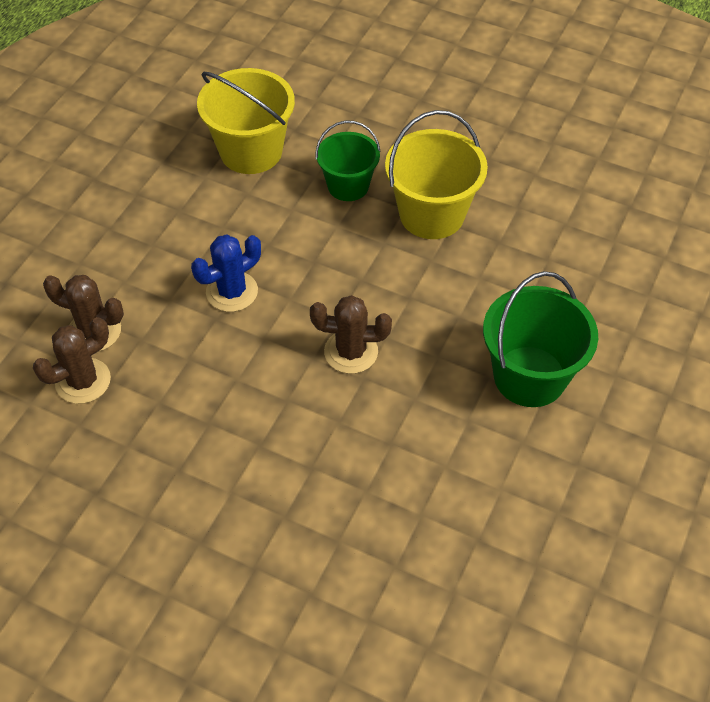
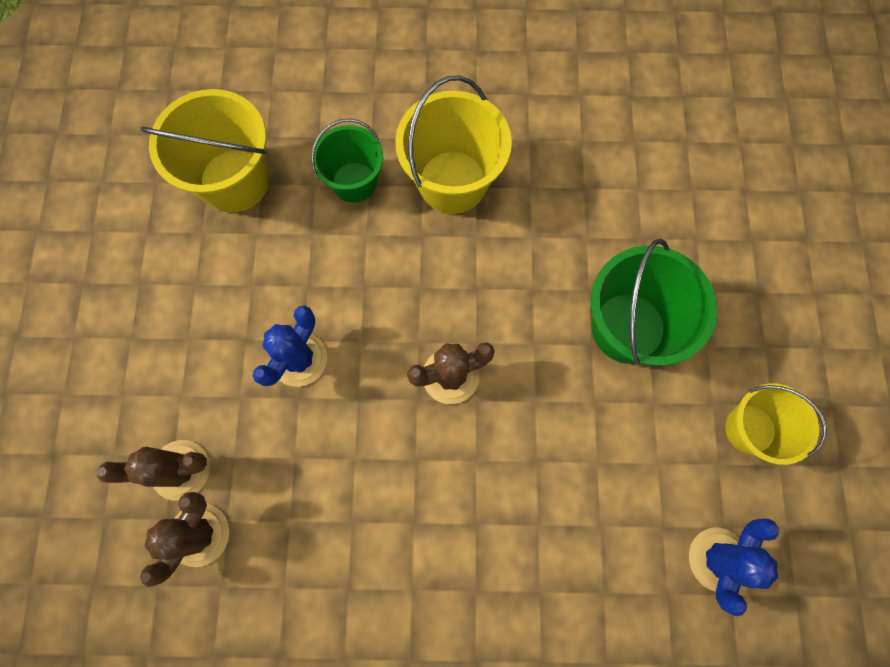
camera: 25 degrees left, 20 degrees up
(516, 585) = (718, 559): none -> blue cactus
(602, 498) = (750, 429): none -> yellow bucket

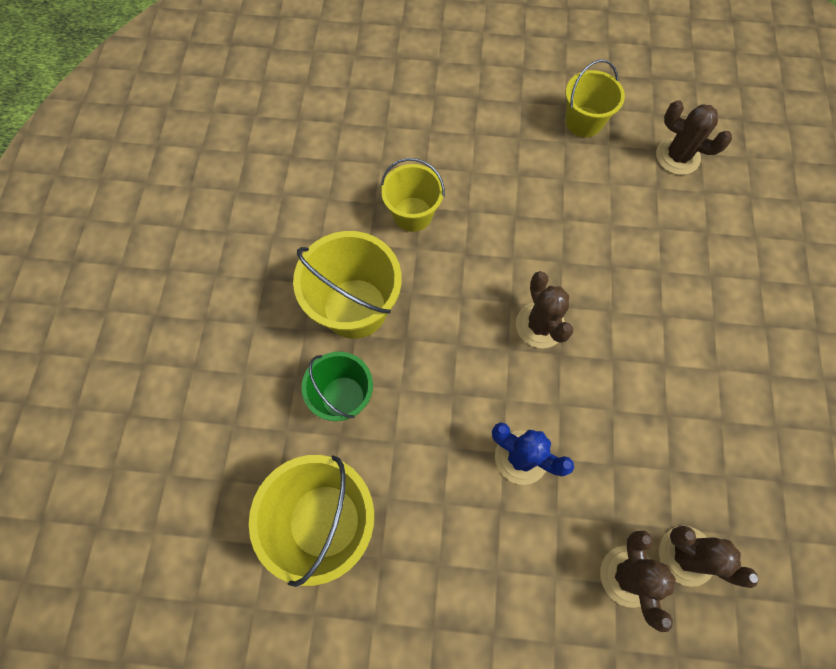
camera: 85 degrees left, 5 degrees down
(575, 229) = (412, 214): none -> yellow bucket
(628, 328) = (502, 188): green bucket -> none
(718, 559) = (677, 157): blue cactus -> brown cactus

